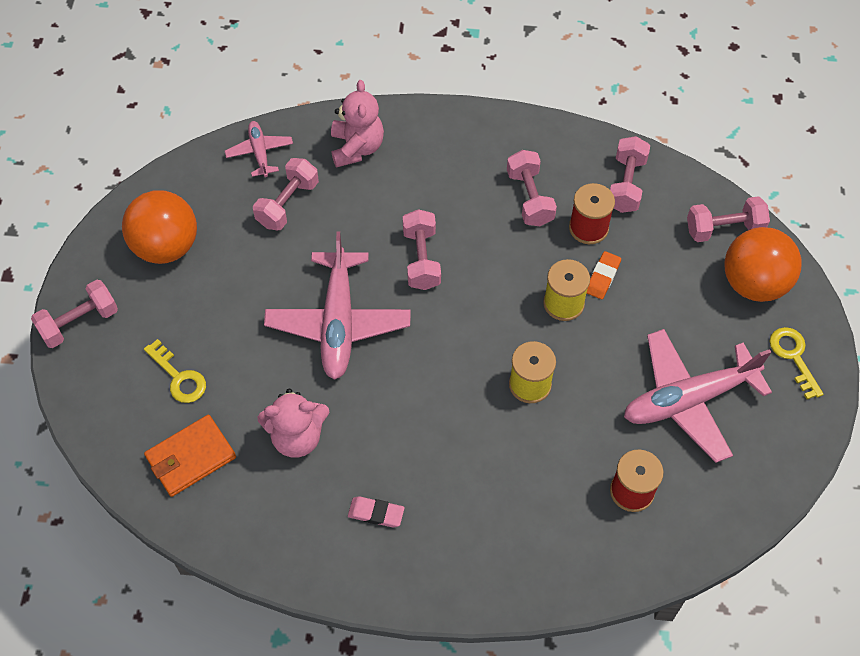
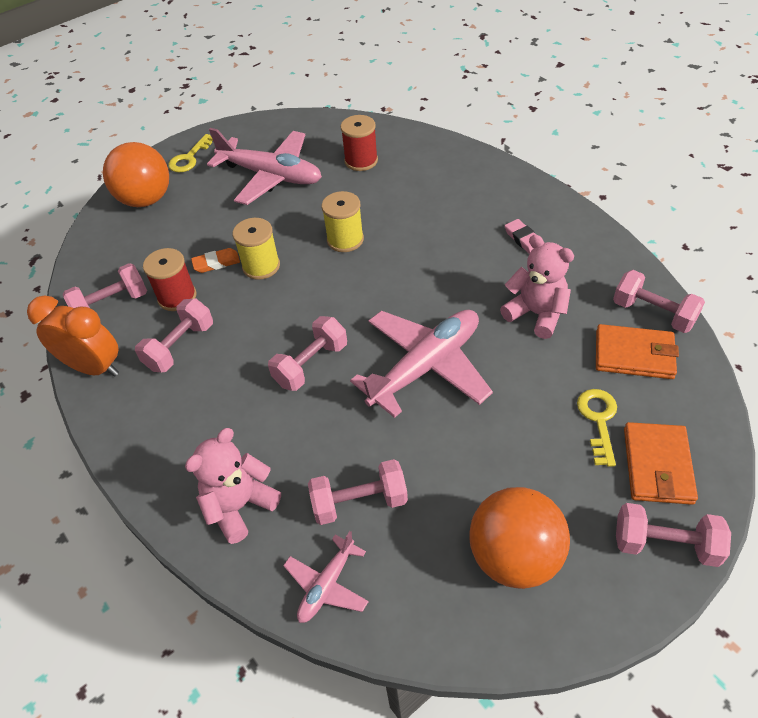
camera: 130 degrees left, 10 degrees down
(115, 373) = (657, 465): none -> orange wallet
(565, 141) = (94, 367): none -> orange clock
(724, 229) = (109, 236): pink dumbbell -> pink dumbbell (653, 313)

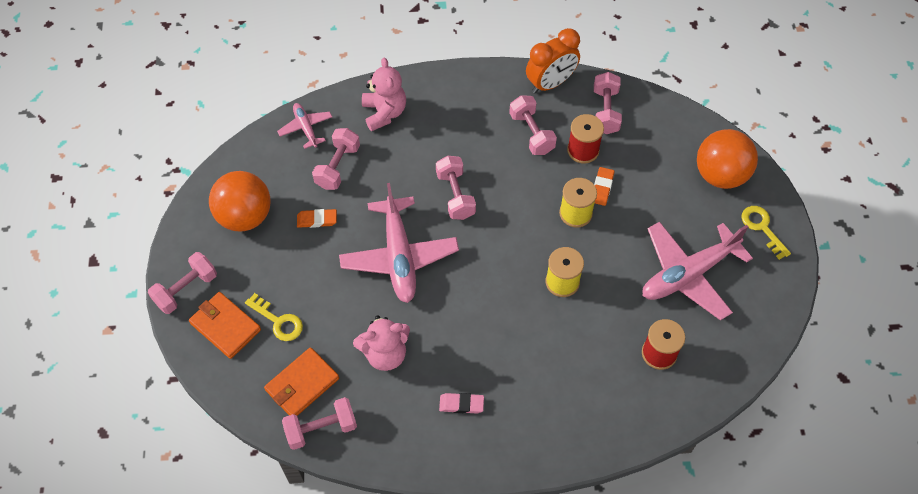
camera: 120 degrees right, 10 degrees up
(449, 472) = (317, 220): none -> orange eraser

